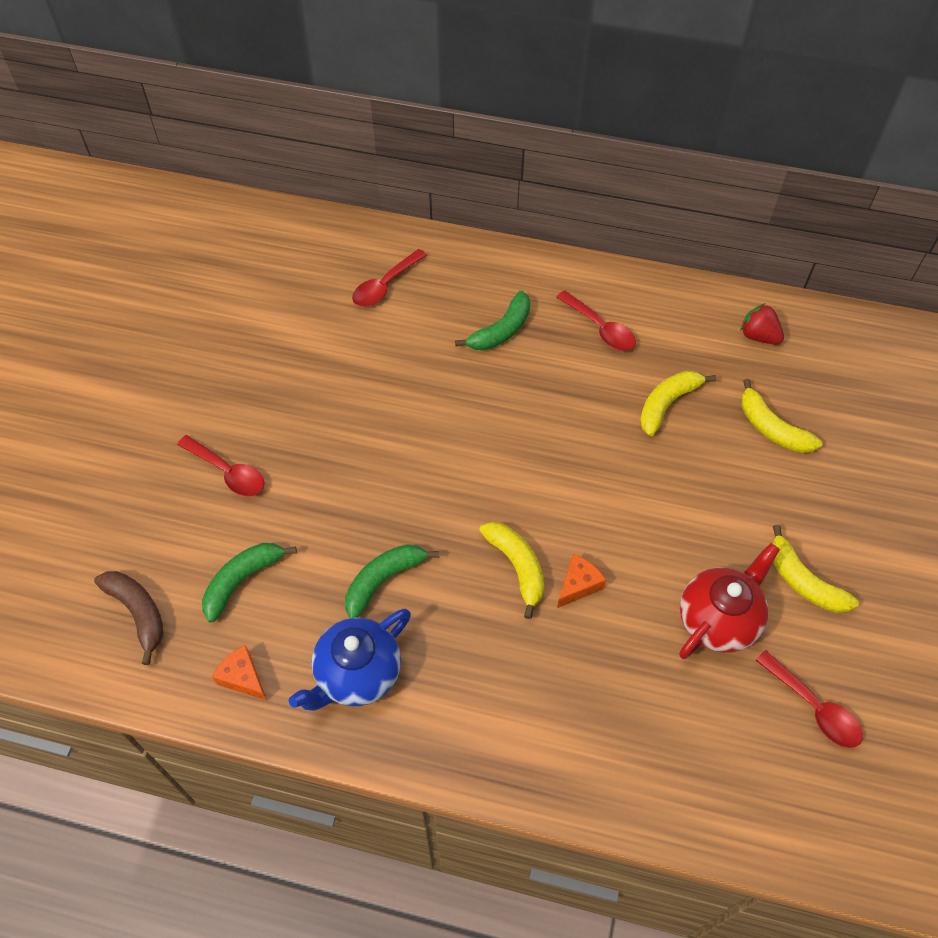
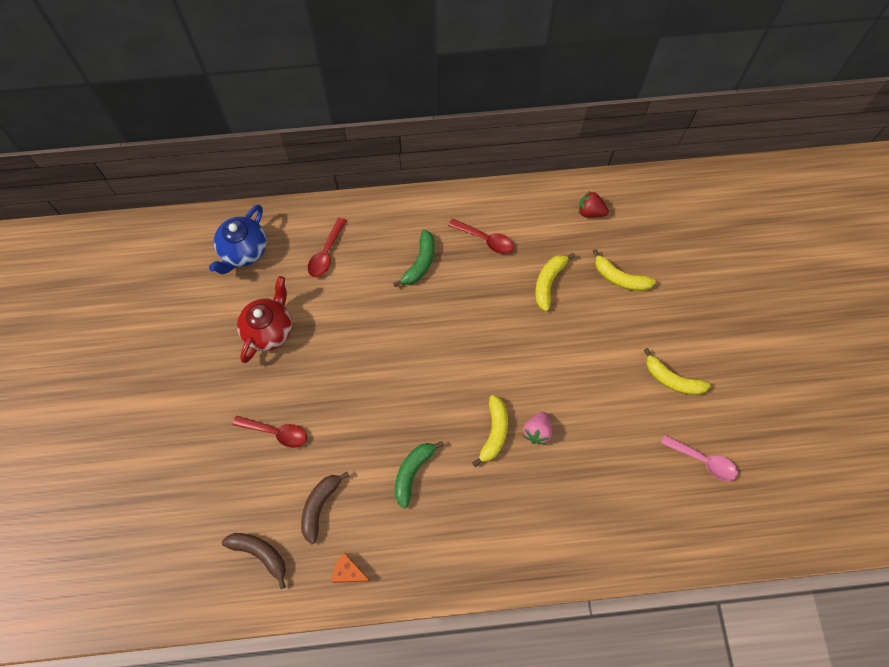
camera: 20 degrees left, 10 degrees up
(242, 580) = (320, 506): green banana -> brown banana
(357, 674) = (421, 542): blue teapot -> blue teapot (244, 251)
(517, 567) = (494, 432): yellow banana -> yellow banana turned 60 degrees clockwise
(578, 585) = (537, 431): orange cheese -> pink strawberry
(718, 619) = (630, 423): red teapot -> red teapot (269, 330)
(814, 707) = (703, 460): red spoon -> pink spoon

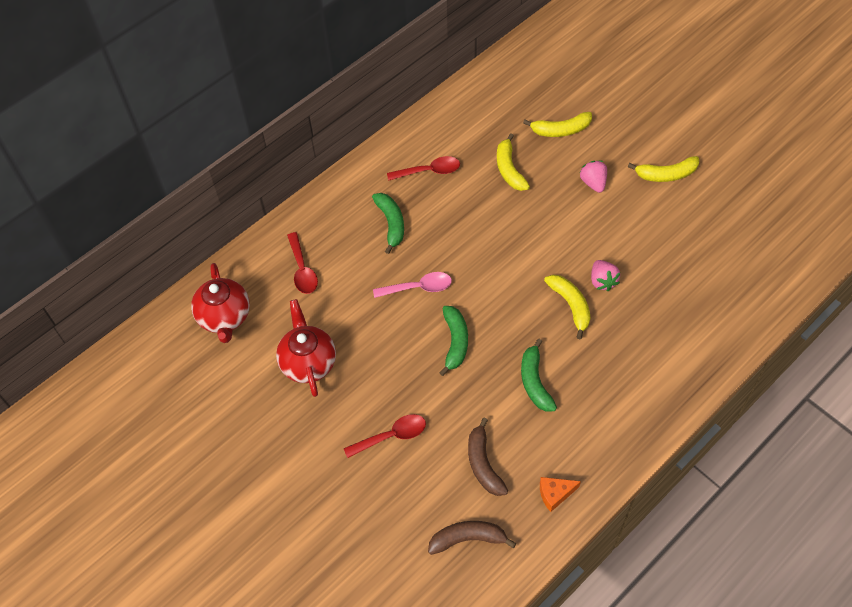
camera: 35 degrees left, 10 degrees down
(244, 251) = (225, 317): blue teapot -> red teapot
(383, 394) = (455, 342): none -> green banana
(590, 212) = (493, 98): red strawberry -> none
(605, 343) = (593, 183): none -> pink strawberry
(703, 460) = (741, 214): pink spoon -> pink spoon (418, 287)

